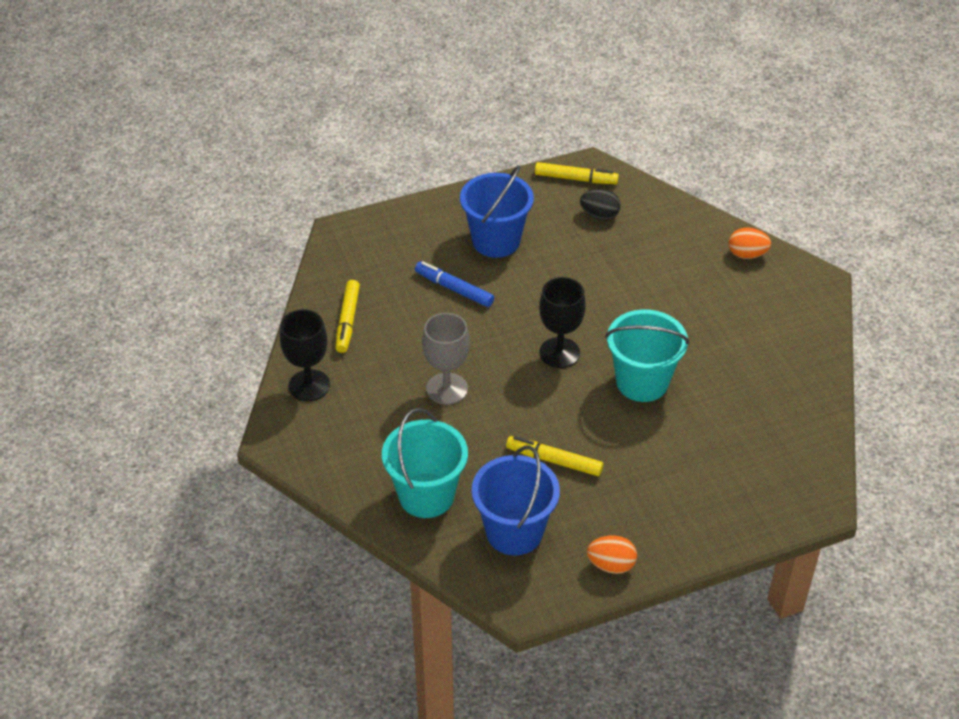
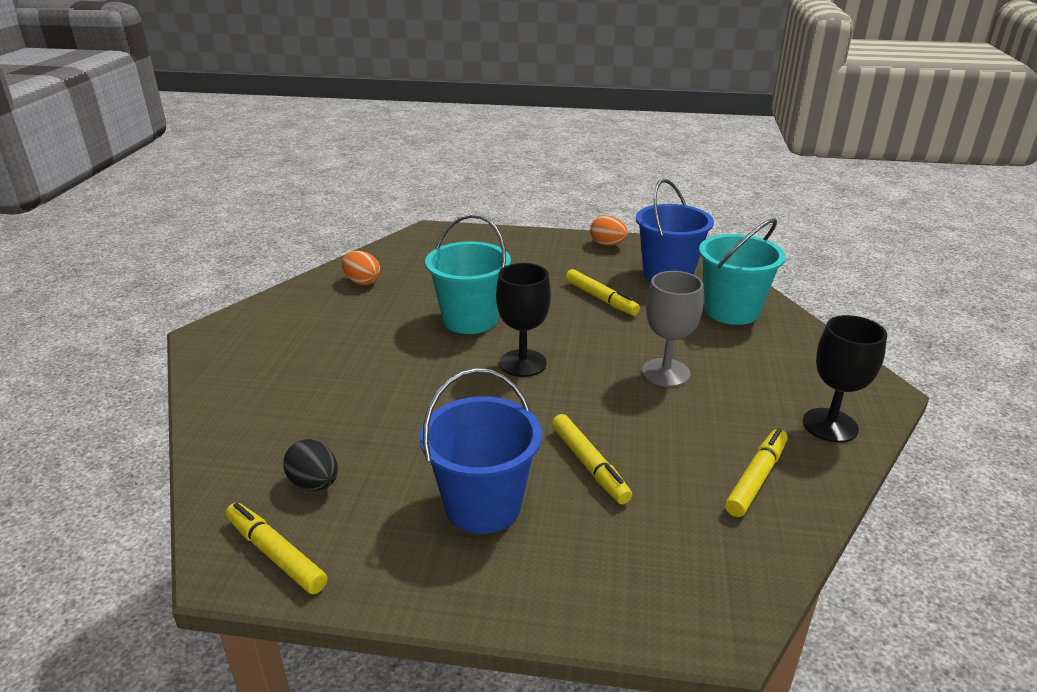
camera: 150 degrees left, 15 degrees down
(454, 289) = (589, 464): blue marker -> yellow marker
(747, 254) = (227, 377): orange egg -> orange egg (362, 282)

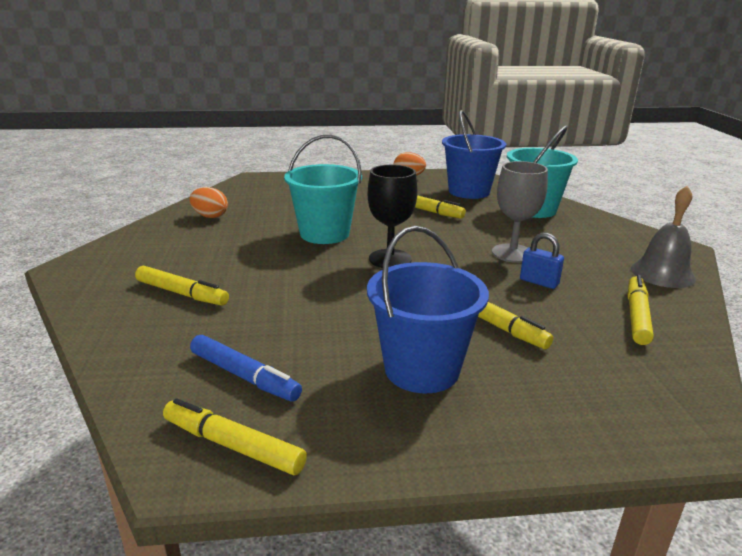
camera: 15 degrees left, 5 degrees down
(296, 379) = (181, 293): none -> yellow marker
(314, 484) = (244, 376): black egg -> blue marker
(671, 416) = (539, 282): none -> blue padlock
(830, 425) = (662, 273): black goblet -> grey bell

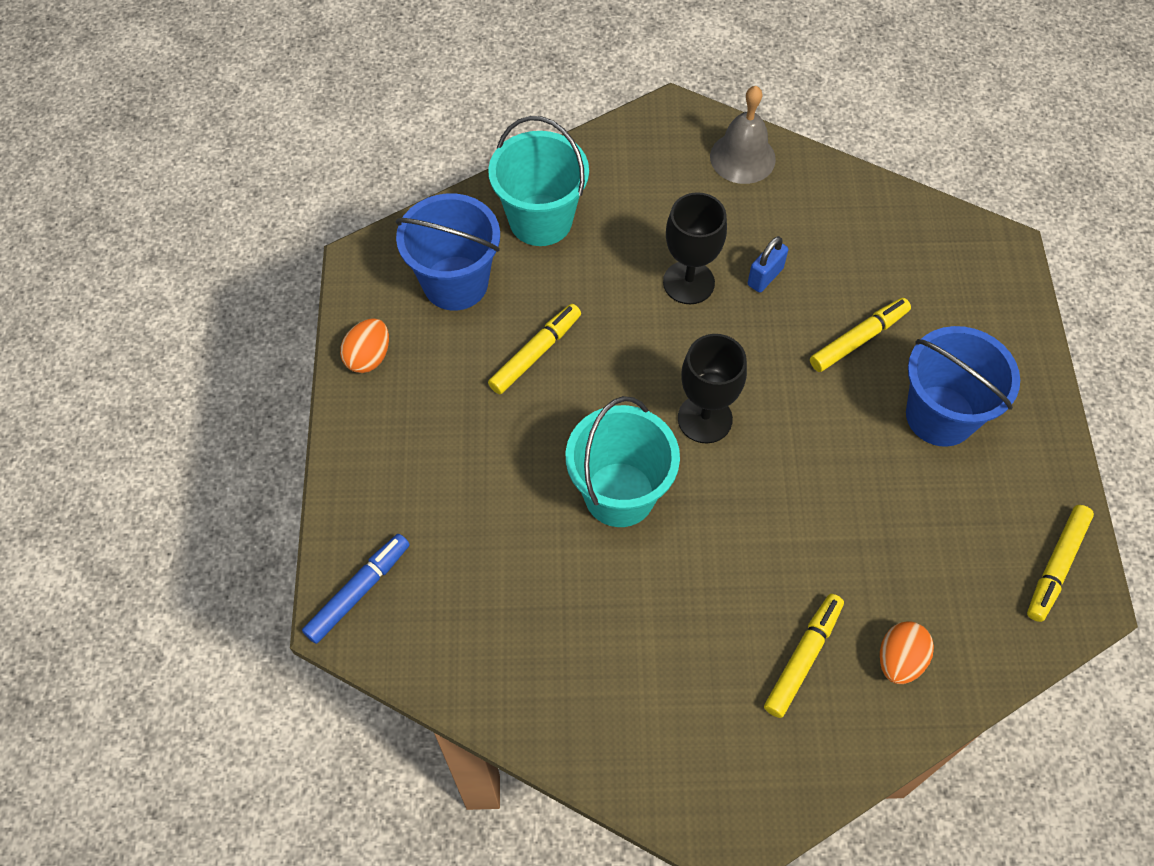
camera: 85 degrees left, 35 degrees up
(210, 216) = (540, 666): orange egg -> orange egg (899, 660)
(244, 376) = (963, 567): blue marker -> blue marker (358, 592)
(512, 253) = (688, 282): grey goblet -> black goblet
(636, 316) = (836, 216): yellow marker -> none

